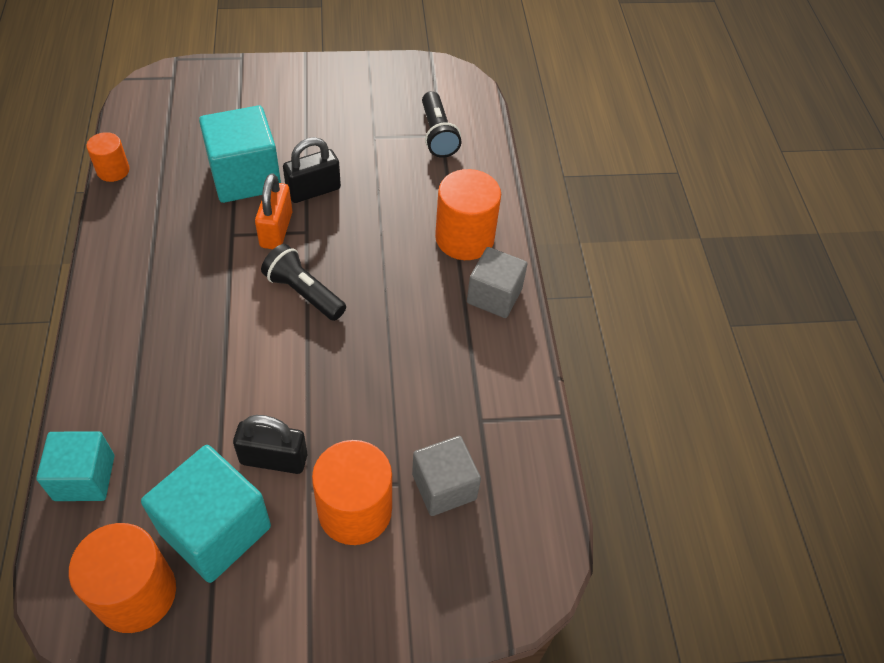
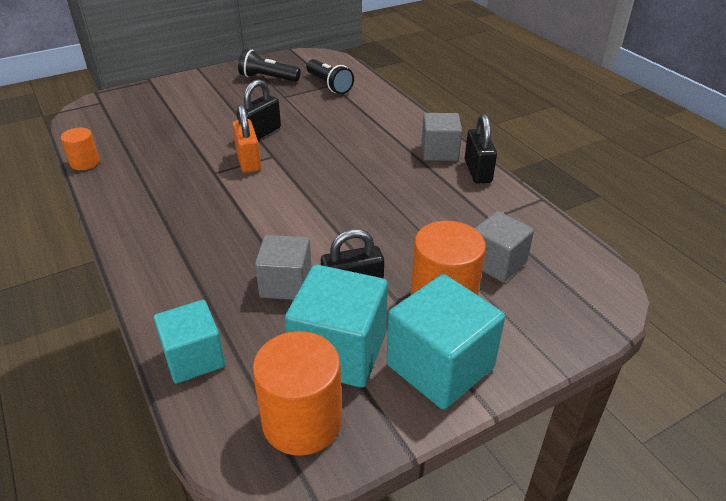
camera: 20 degrees left, 15 degrees down
(215, 423) = (286, 284): none -> grey cube
(245, 176) = (200, 139): turquoise cube -> turquoise cube (440, 366)
(304, 293) = (298, 188): black flashlight -> black flashlight (268, 78)
(464, 238) = (393, 129): orange cylinder -> none
(517, 344) = (477, 171): none -> black padlock

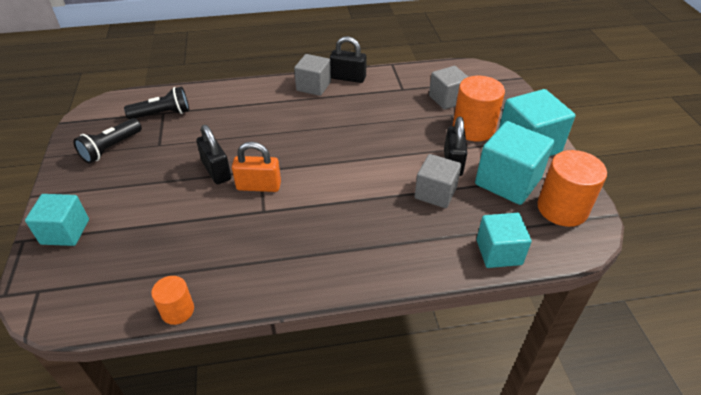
camera: 70 degrees left, 5 degrees up
(162, 92) = (65, 232): none -> turquoise cube

